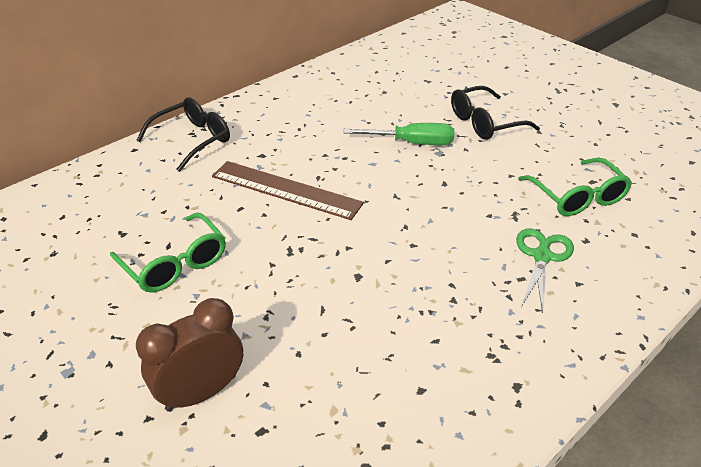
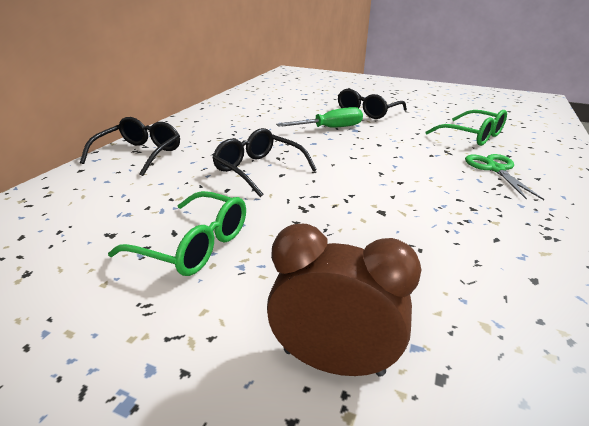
camera: 25 degrees left, 10 degrees down
(201, 392) = (333, 362): brown clock -> brown clock turned 75 degrees clockwise
(286, 189) = (258, 170): brown ruler -> black glasses

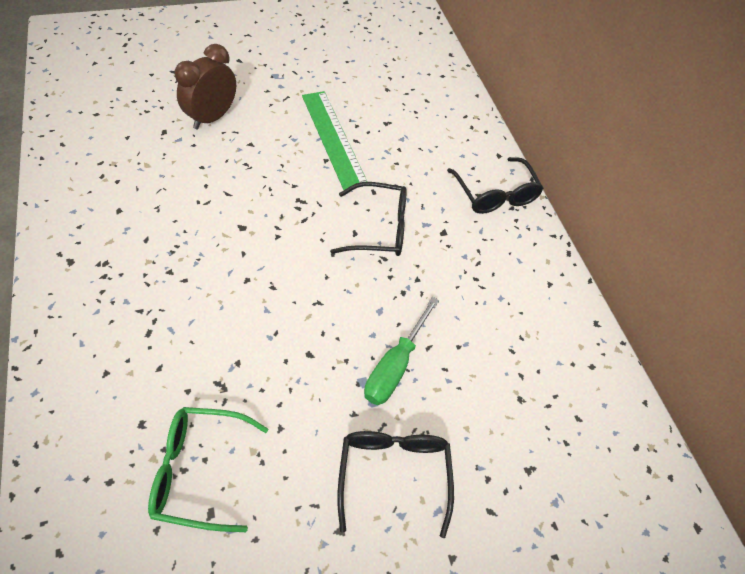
camera: 135 degrees right, 25 degrees up
(194, 245) = (333, 138): green glasses -> green ruler
(333, 362) = (212, 118): brown clock -> brown clock turned 150 degrees clockwise
(495, 169) = (155, 367): green scissors -> none

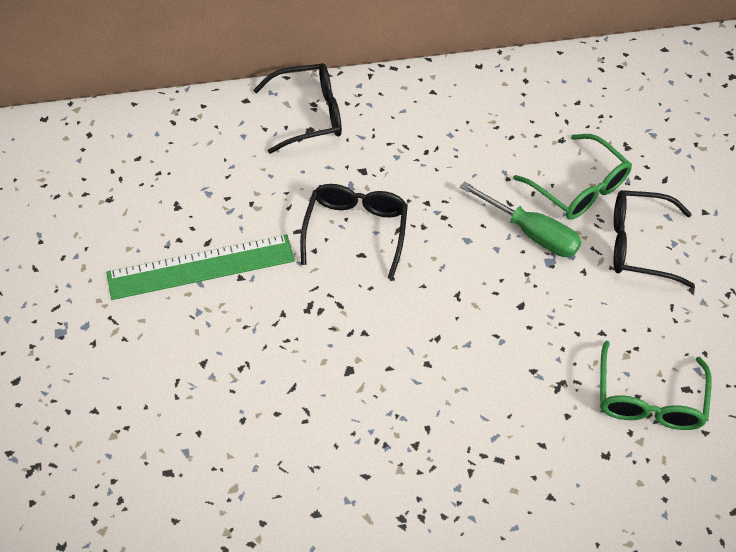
camera: 80 degrees left, 0 degrees up
(212, 118) = (145, 411): brown clock -> none
(459, 414) = (579, 188): none -> green glasses

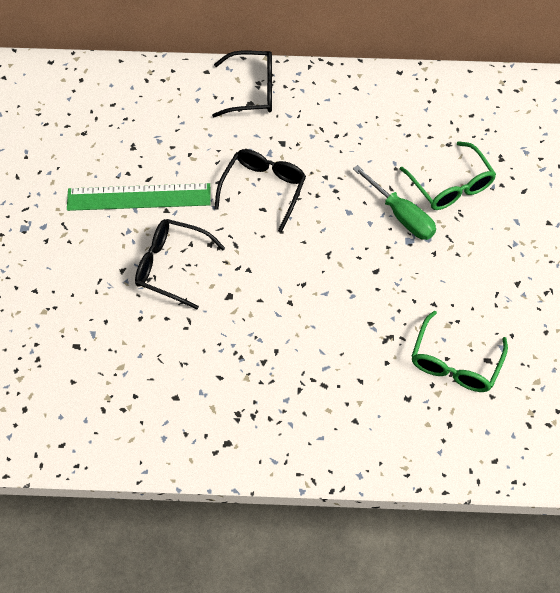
camera: 15 degrees right, 5 degrees up
(638, 245) = (485, 240): black glasses -> black glasses (171, 266)

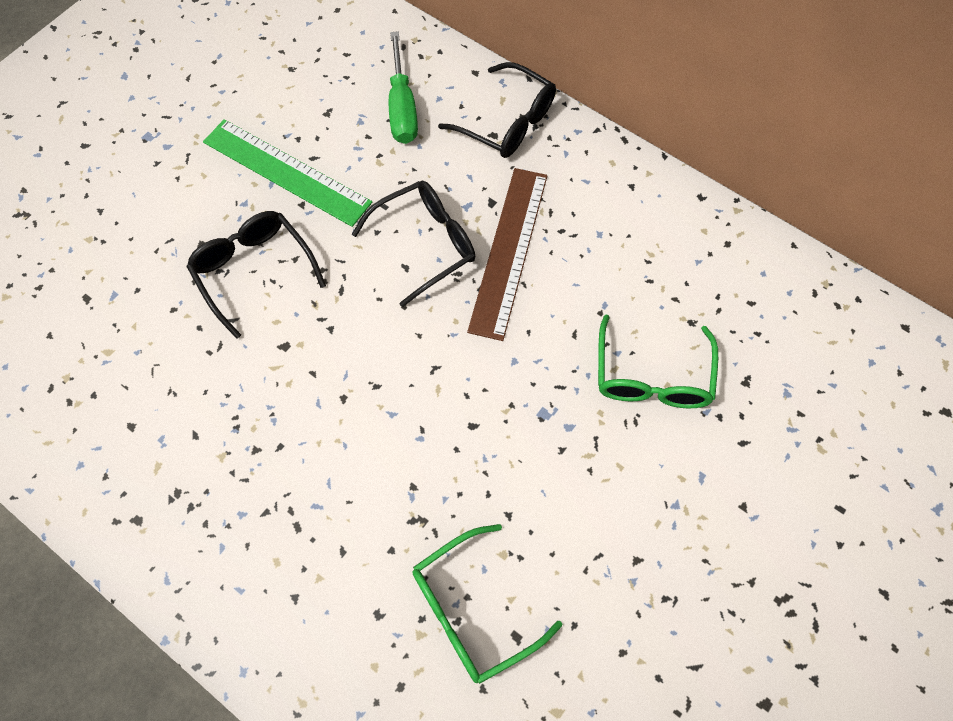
camera: 35 degrees right, 5 degrees up
(316, 165) = (508, 251): none -> brown ruler
(401, 215) = (560, 376): green screwdriver -> green screwdriver (402, 108)

